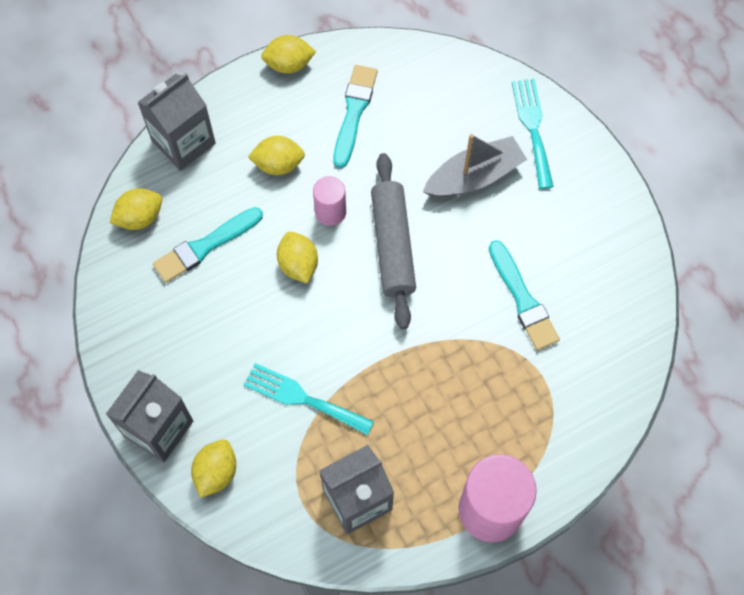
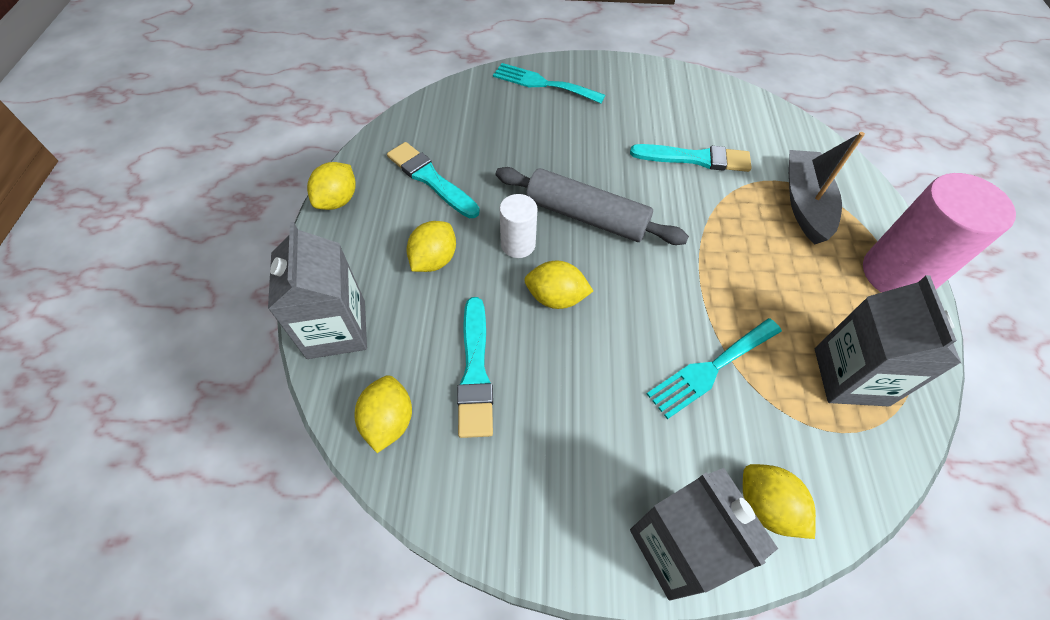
camera: 60 degrees left, 10 degrees down
(330, 212) = (518, 244): pink cylinder -> white cylinder
(474, 176) = (559, 134): grey boat -> grey boat (804, 204)

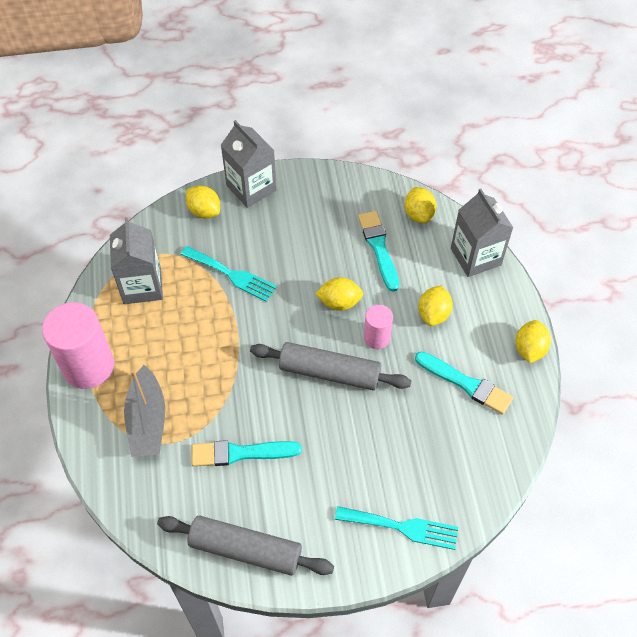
camera: 170 degrees right, 0 degrees up
(518, 244) = (376, 338): white cylinder -> pink cylinder
(690, 91) = (245, 550): none -> grey rolling pin
(711, 369) = (232, 275): turquoise fork -> turquoise fork turned 75 degrees clockwise

